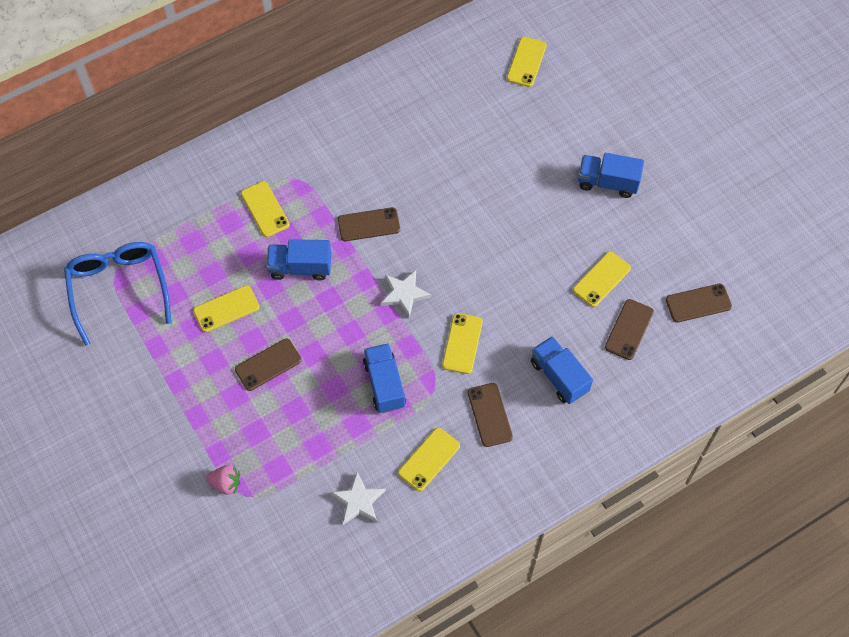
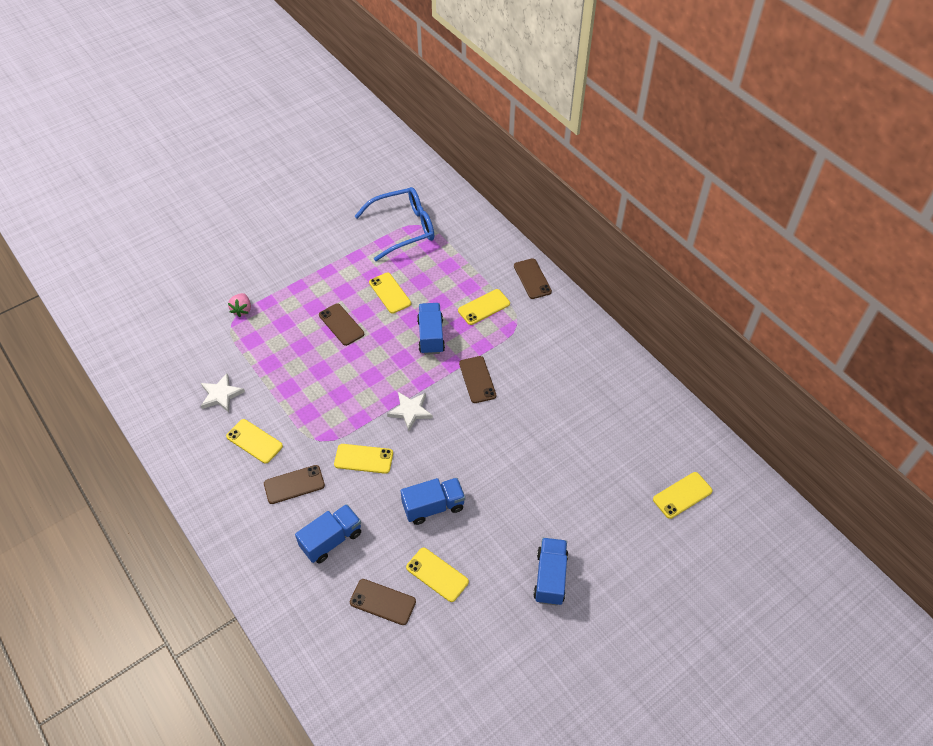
camera: 85 degrees right, 10 degrees down
(384, 384) = (324, 404): blue truck -> blue truck (433, 507)
(526, 62) = (682, 495): yellow phone -> yellow phone turned 45 degrees counterclockwise
(698, 303) = (416, 671): brown phone -> brown phone (532, 279)

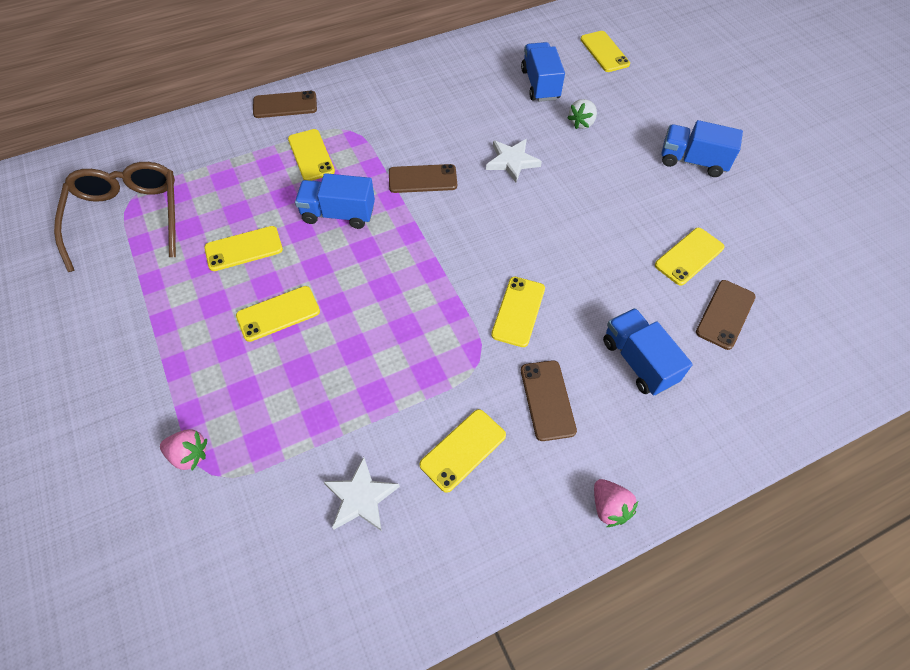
camera: 80 degrees left, 5 degrees up
(221, 527) = (609, 507): none -> pink strawberry
(341, 324) = (278, 314): brown phone -> yellow phone
(403, 228) = (128, 218): blue glasses -> brown glasses
(410, 411) = (454, 251): white star -> white star (512, 161)
(433, 507) = (598, 247): blue truck -> blue truck (540, 84)
(574, 483) = (581, 123): none -> white strawberry

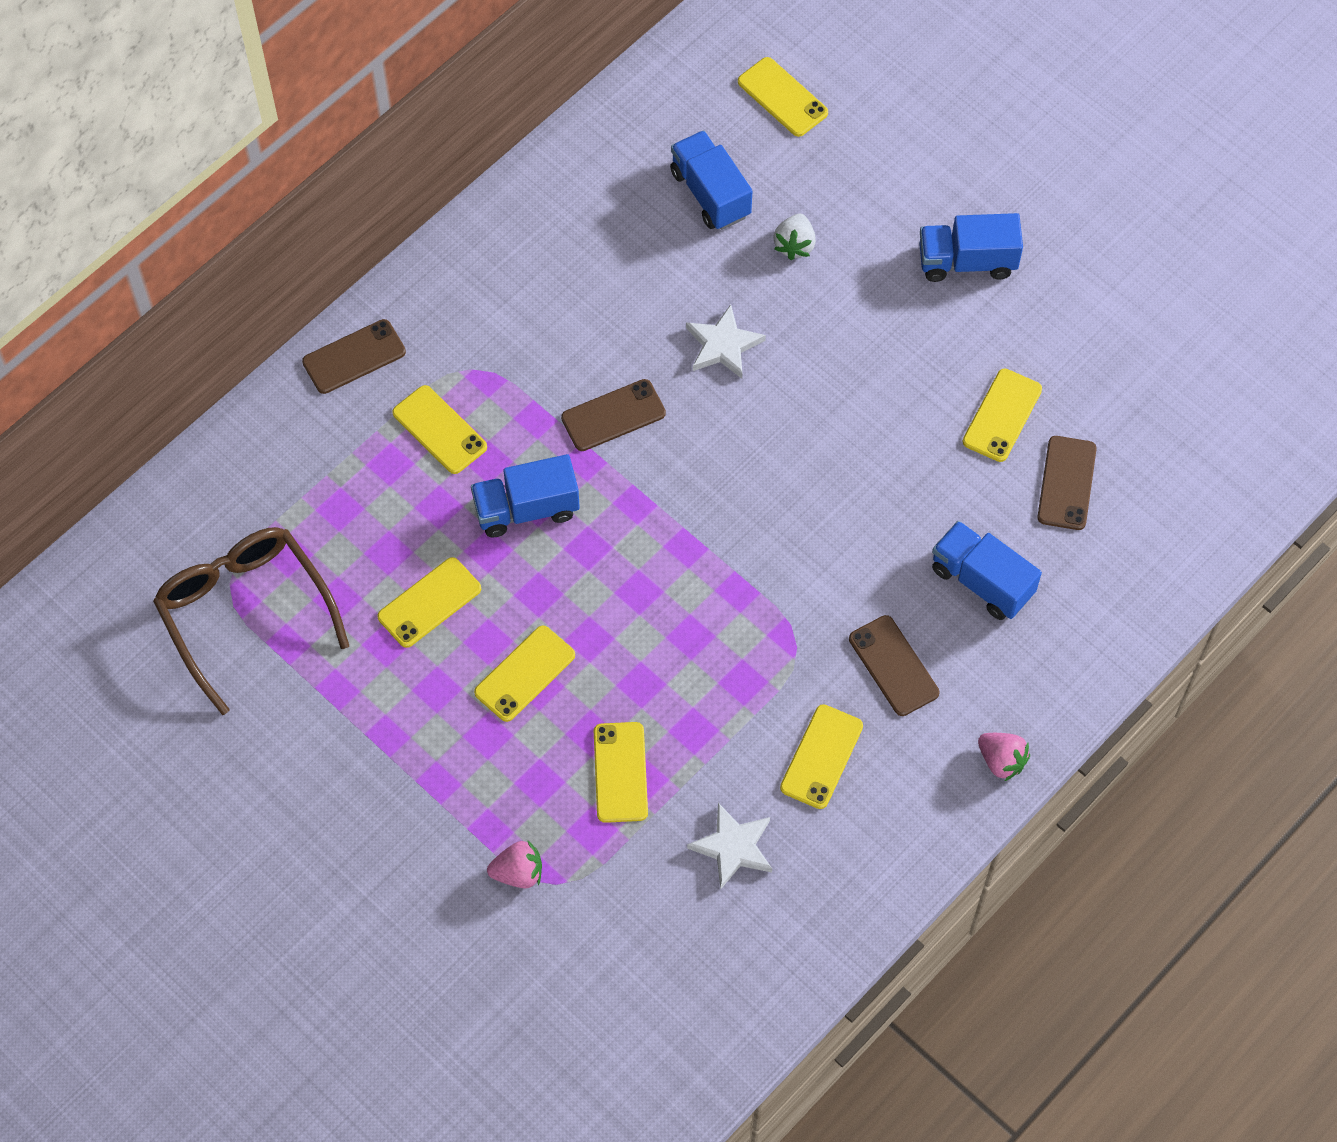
camera: 20 degrees left, 5 degrees up
(518, 311) = (818, 566): yellow phone -> yellow phone (620, 772)

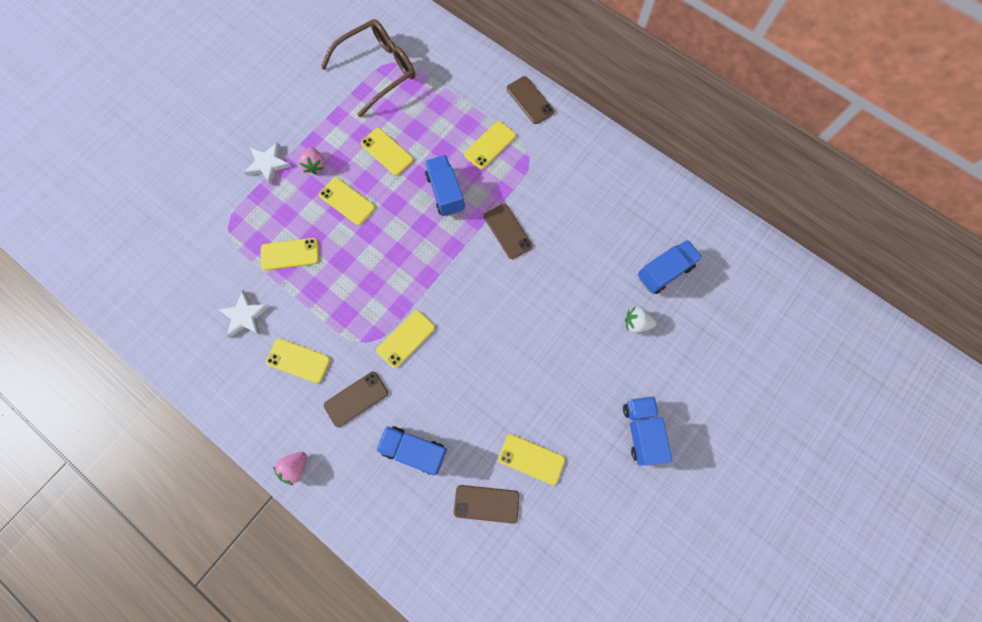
camera: 85 degrees right, 10 degrees up
(518, 873) = (234, 209): pink strawberry -> pink strawberry (315, 165)
(723, 345) = (561, 287): white star -> white star (268, 164)
(782, 97) = (743, 309): yellow phone -> yellow phone (406, 339)
(981, 581) = (414, 450): blue truck -> blue truck turned 105 degrees counterclockwise

